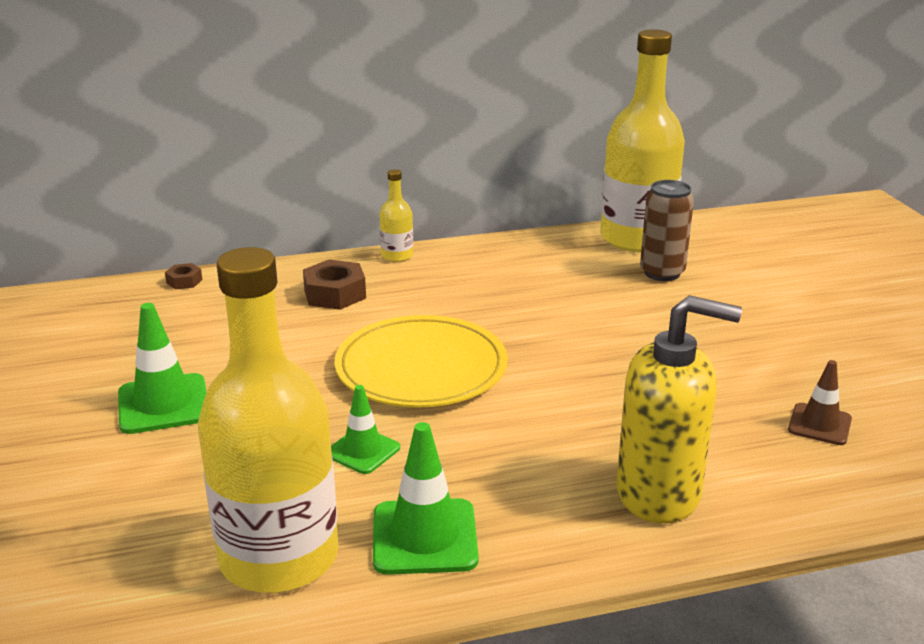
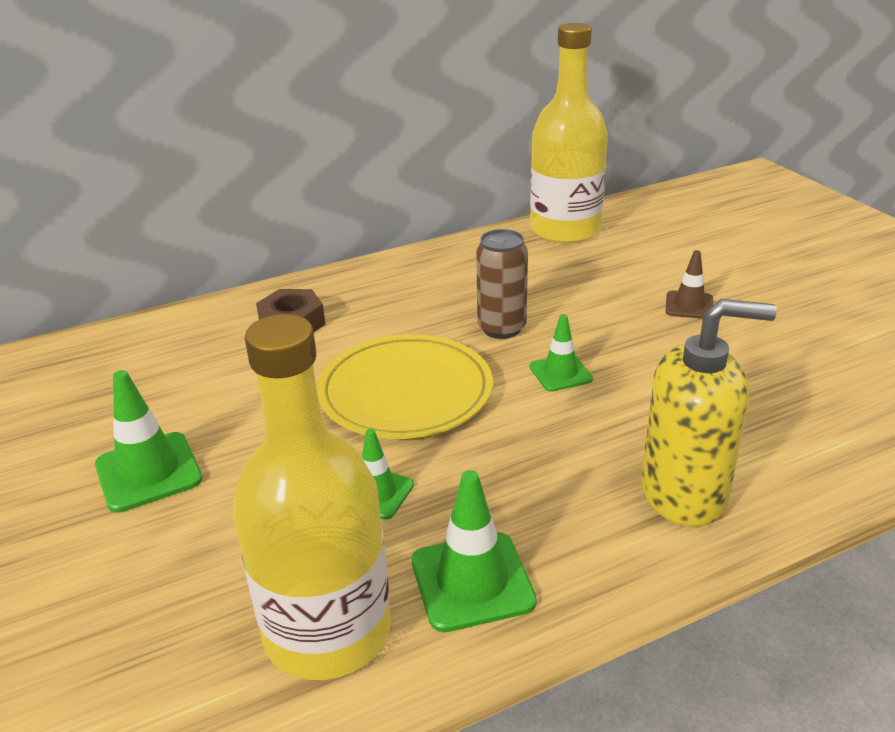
camera: 10 degrees left, 5 degrees up
(184, 281) = (130, 330): brown nut -> none
(397, 256) = (341, 275): yellow bottle -> none
(579, 370) = (560, 373): none -> green traffic cone
(662, 273) = (601, 262): brown can -> brown can (501, 328)
(819, 424) = (803, 397): brown traffic cone -> brown traffic cone (689, 305)

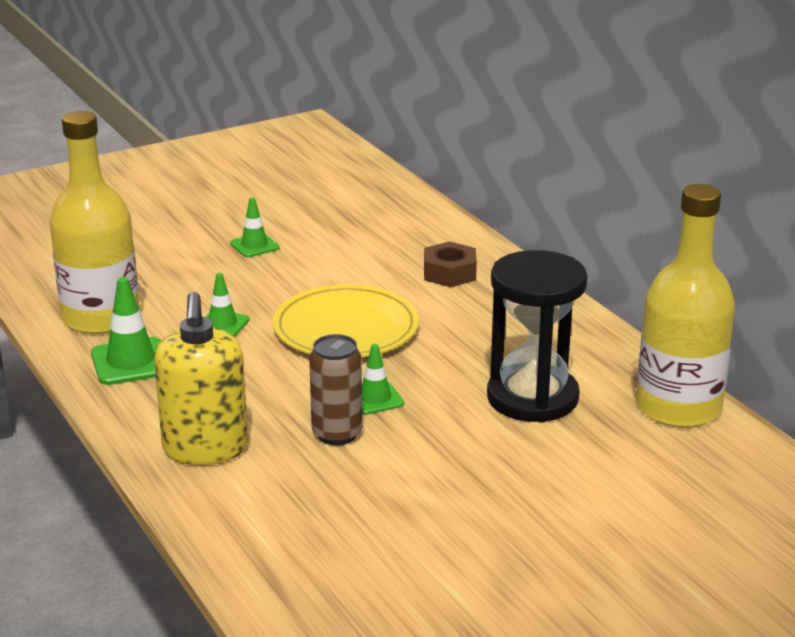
camera: 85 degrees right, 5 degrees down
(148, 472) = (254, 246): green traffic cone -> green traffic cone, size x0.63
(501, 328) = (450, 370): brown can -> brown can (337, 434)
(553, 289) = (532, 398): none -> black hourglass
(689, 305) = (508, 478): brown traffic cone -> none

